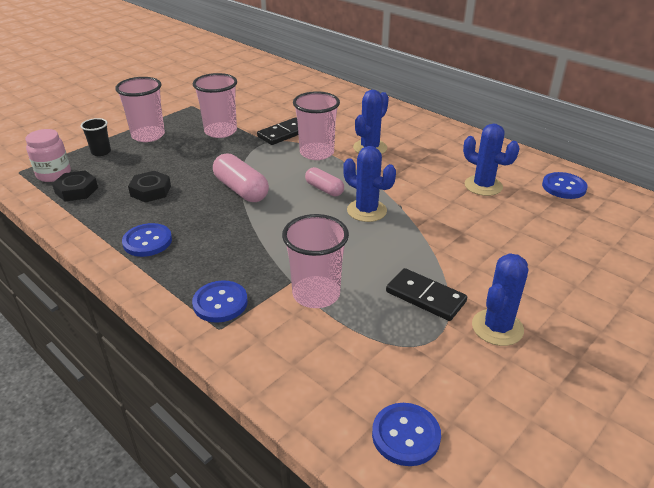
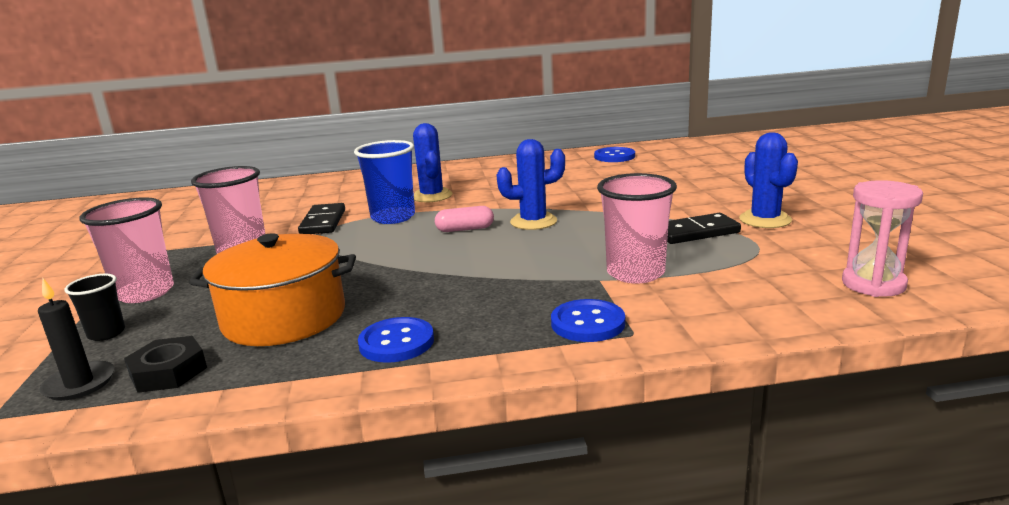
camera: 50 degrees left, 15 degrees down
(54, 174) = (79, 384): pink jar -> black candle
(151, 191) = (284, 317): black nut -> orange pot
(241, 189) = (389, 266): pink capsule -> none
(316, 153) = (393, 217): pink cup -> blue cup
(406, 435) = (873, 284): blue button -> pink hourglass
(483, 186) = (570, 176): blue cactus -> none

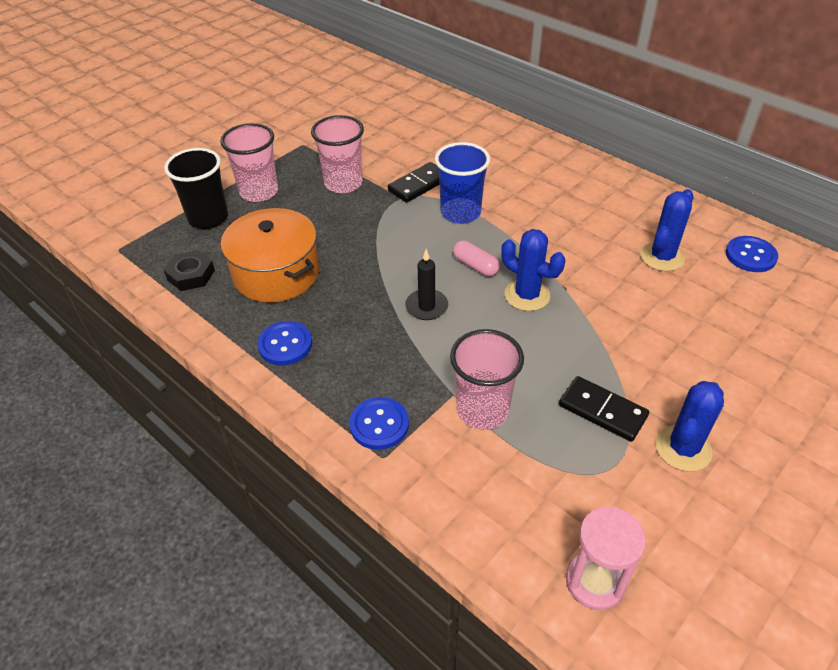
camera: 50 degrees right, 25 degrees up
(79, 384) = (160, 252): black candle -> black candle (426, 306)
(106, 333) = (208, 218): black cup -> black cup, size x1.78
(432, 196) = (522, 204): blue cactus -> blue cactus (662, 257)

